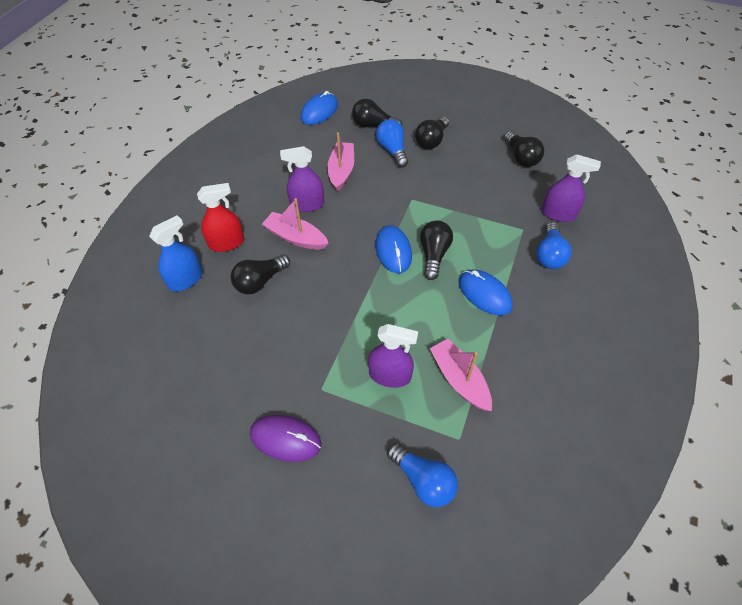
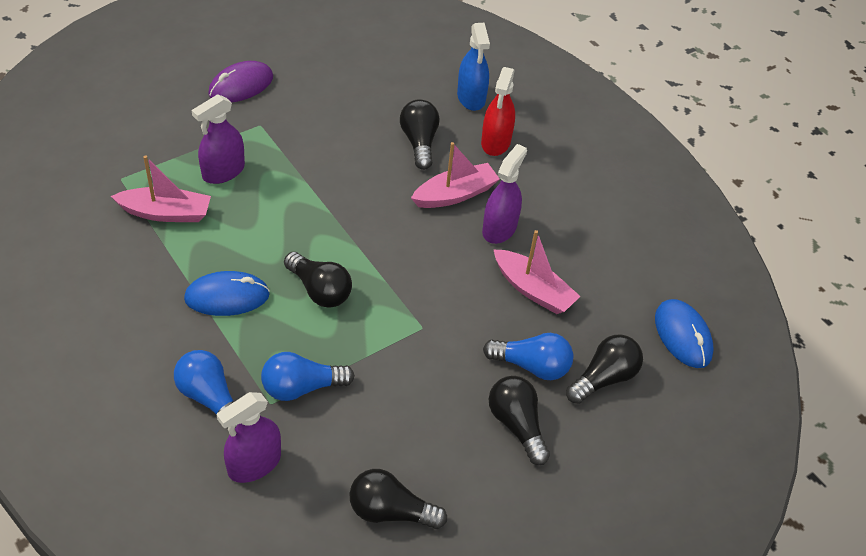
camera: 120 degrees right, 5 degrees down
(393, 251) = (359, 260): blue mouse -> none
(423, 480) = (119, 138): blue light bulb -> blue light bulb (302, 387)

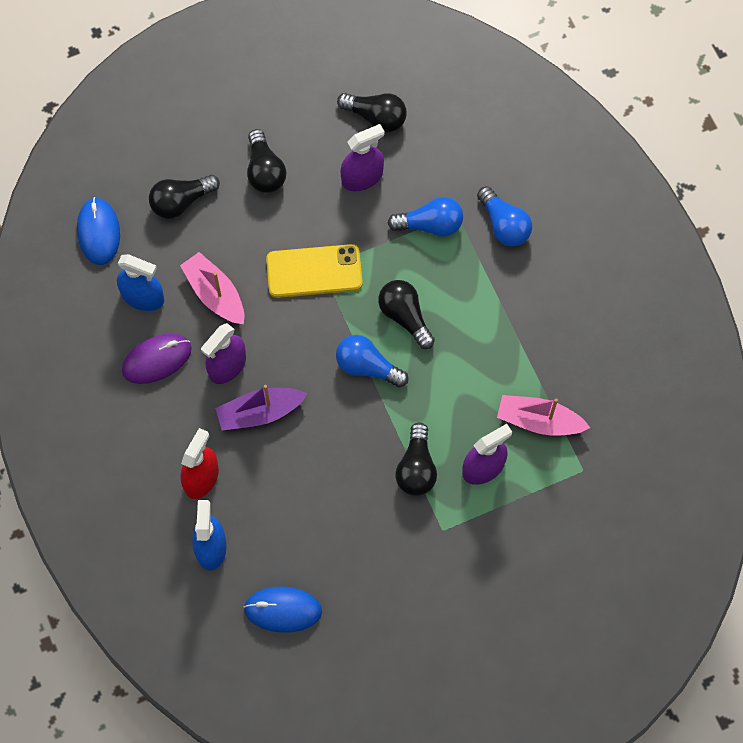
camera: 165 degrees left, 20 degrees up
(227, 297) = (486, 319): blue mouse -> blue mouse (283, 610)
(241, 86) = (459, 592): purple mouse -> purple mouse (157, 359)
(254, 464) = (472, 166): purple spray bottle -> purple spray bottle (362, 177)
(419, 142) = (281, 486): black light bulb -> black light bulb (416, 468)
(430, 323) = (314, 271): none -> yellow phone
(455, 194) = (260, 412): pink boat -> purple boat
(531, 366) = (238, 220): blue light bulb -> blue light bulb (367, 367)
(608, 279) = (143, 297): none -> blue spray bottle

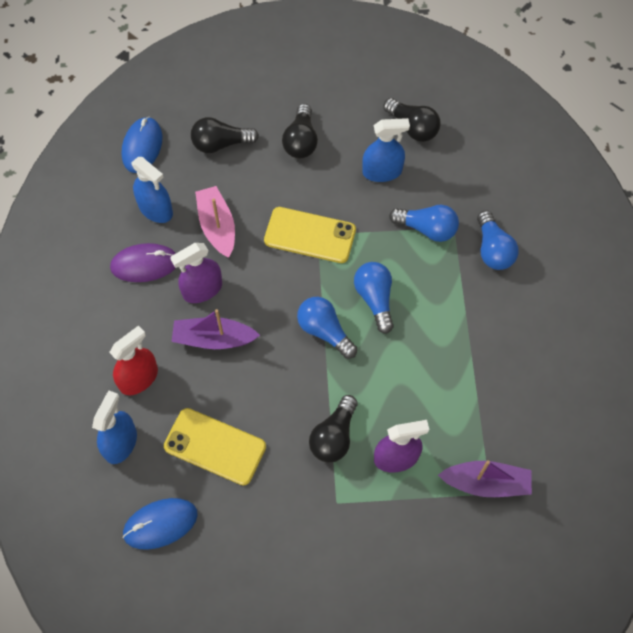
camera: 20 degrees right, 5 degrees down
(283, 610) = (160, 524): blue mouse -> blue mouse turned 45 degrees counterclockwise
(305, 518) = (215, 446): none -> yellow phone
(362, 177) = (382, 172): purple spray bottle -> blue spray bottle
(405, 316) = (375, 299): black light bulb -> blue light bulb
(539, 421) = (464, 432): pink boat -> none
(576, 462) = (486, 483): none -> purple boat

